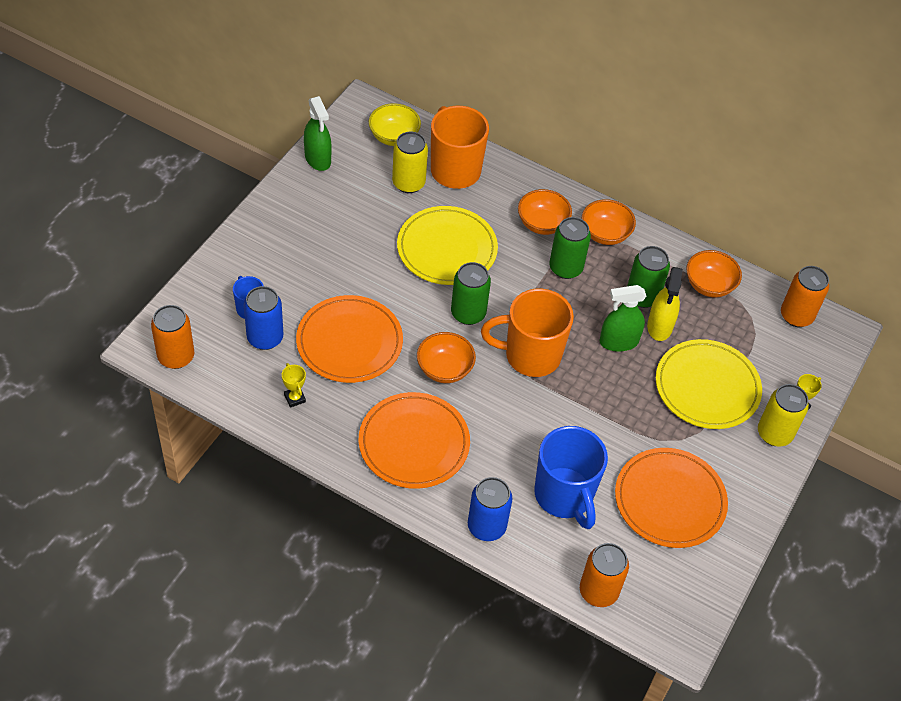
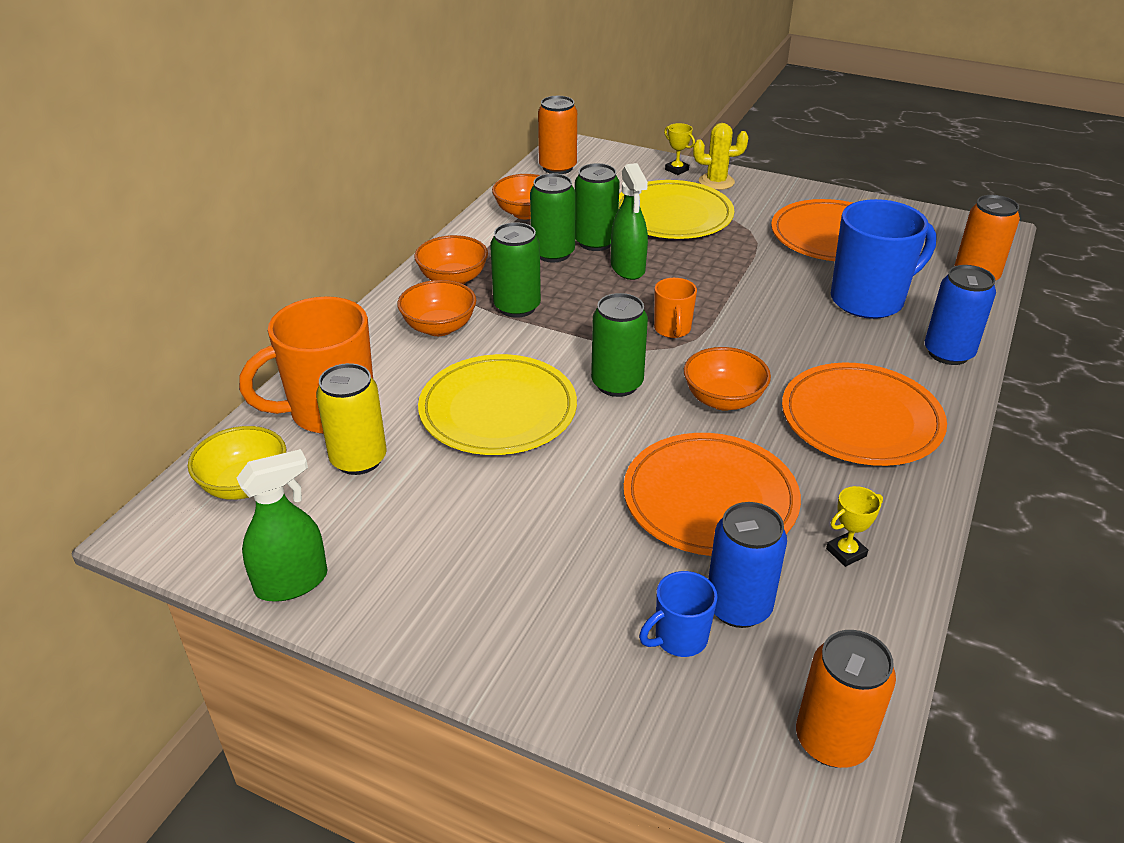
camera: 90 degrees left, 15 degrees down
(530, 355) = (672, 330): orange mug -> orange mug, size x0.50
(660, 326) = (595, 242): yellow spray bottle -> green can
(774, 433) = (716, 182): yellow can -> yellow cactus

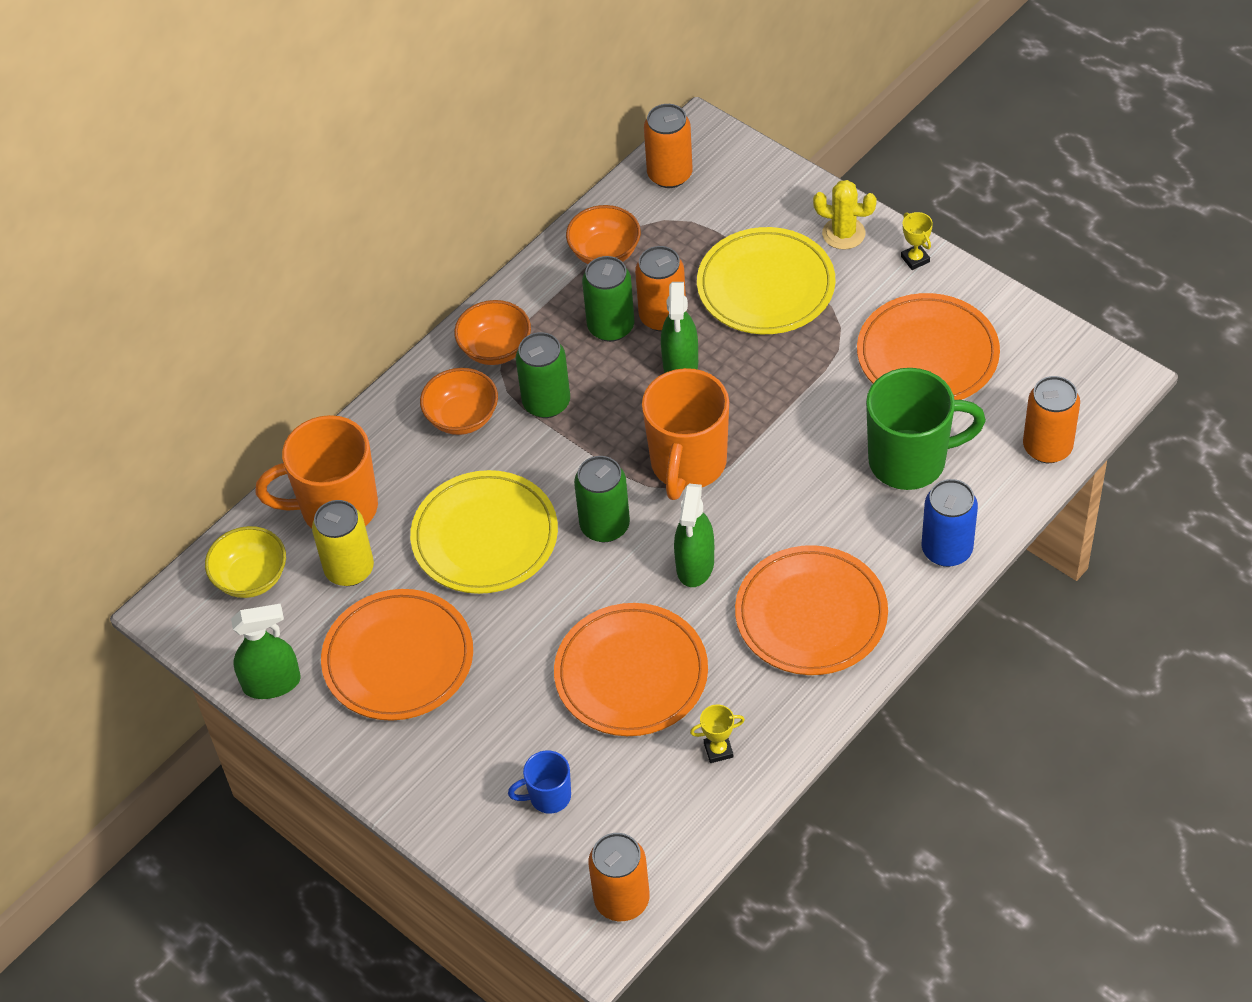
camera: 20 degrees right, 15 degrees up
(441, 531) = (398, 659): none -> orange plate
(595, 242) = (662, 317): green can -> orange can
(672, 330) = (687, 464): orange mug -> orange mug, size x2.01
(677, 170) = (807, 202): yellow trophy -> yellow trophy (915, 259)
(723, 399) = (695, 565): orange bowl -> green spray bottle
(738, 607) = (606, 780): blue can -> none
(869, 300) = (910, 461): blue mug -> green mug

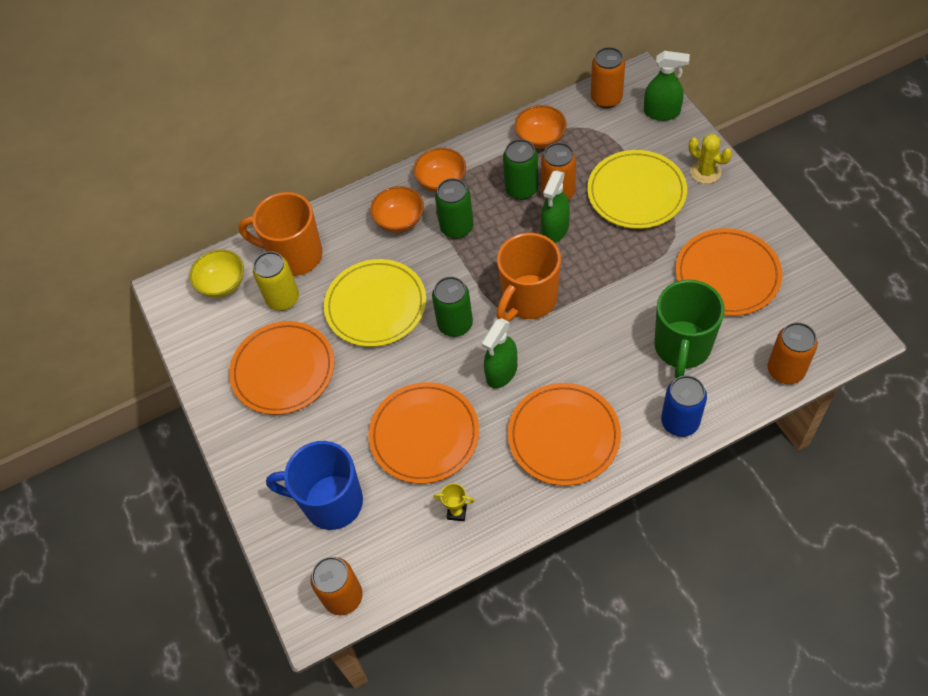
camera: 25 degrees right, 5 degrees up
(272, 683) = (200, 358): green spray bottle -> green spray bottle (661, 112)
(548, 796) = (331, 502): blue mug -> blue mug, size x2.01
(910, 461) = (682, 348): green mug -> green mug turned 90 degrees clockwise
(915, 259) = (747, 204): yellow trophy -> none

